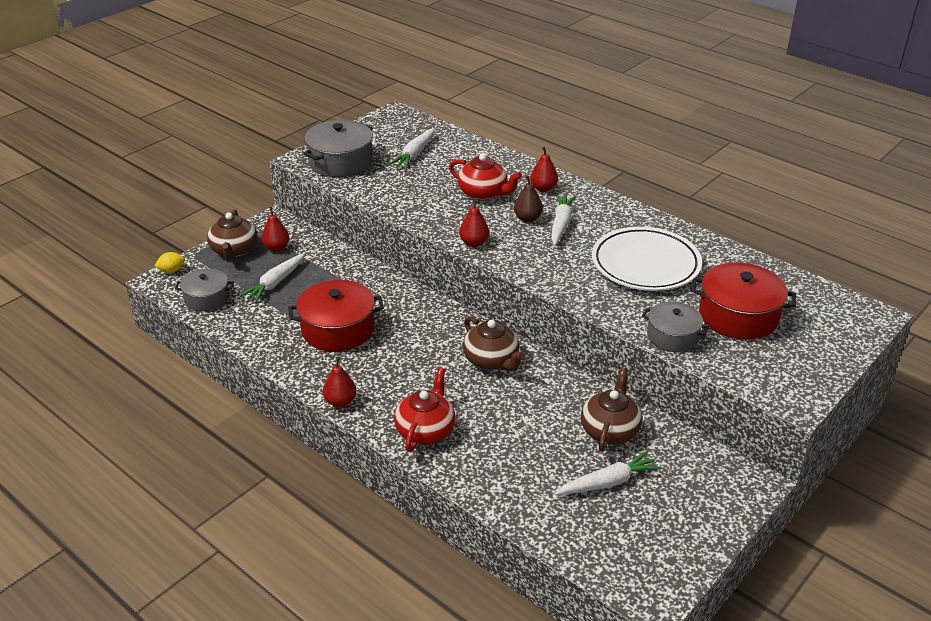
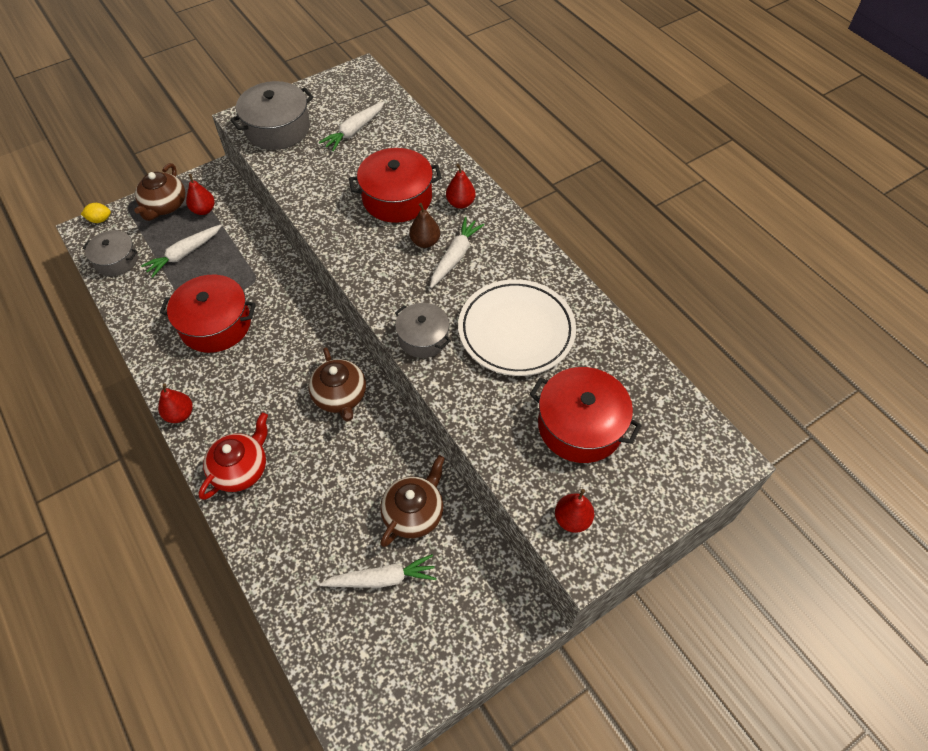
camera: 15 degrees right, 20 degrees up
(474, 243) = (356, 264): red pear -> red pear (572, 519)
(483, 193) = (397, 198): red teapot -> red pot
(672, 336) = (497, 438): grey pot -> grey pot (423, 338)

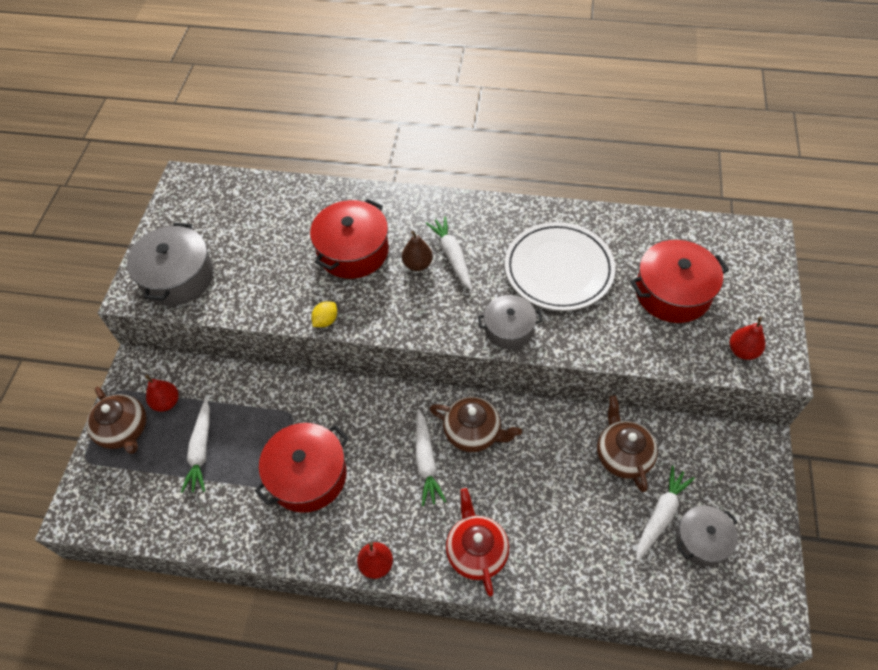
camera: 45 degrees left, 0 degrees up
(100, 220) = (76, 495): yellow lemon -> yellow lemon (326, 321)
(116, 260) = (144, 511): grey pot -> grey pot (701, 540)
(354, 131) = (246, 229): white carrot -> white carrot (426, 461)
(460, 203) = (403, 217): red pear -> none

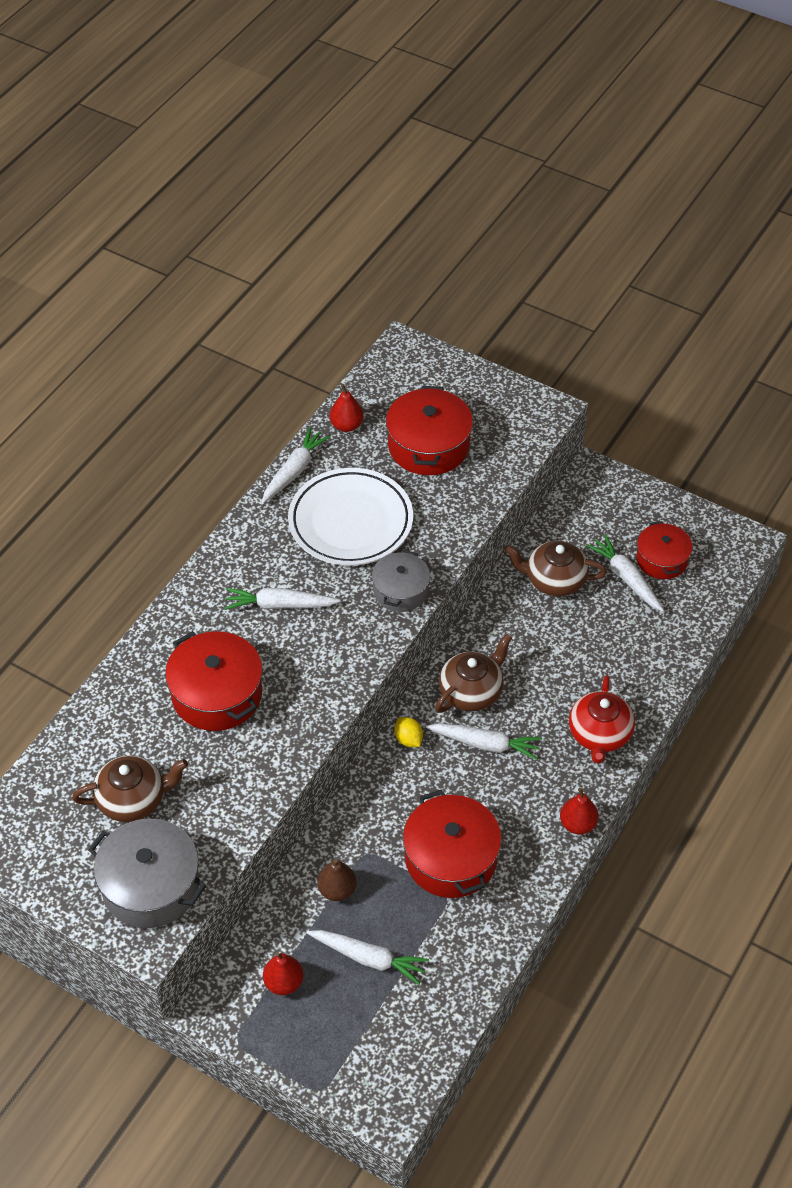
camera: 70 degrees left, 5 degrees down
(124, 430) = (300, 1038): brown teapot -> brown teapot (133, 799)
(326, 321) = (302, 748): yellow lemon -> yellow lemon (408, 739)
(417, 264) = (272, 640): brown pear -> brown pear (337, 890)
(476, 551) = (599, 734): red teapot -> red teapot turned 90 degrees counterclockwise
(586, 216) = (294, 471): none -> white carrot
(701, 540) = (662, 559): grey pot -> red pot
(742, 351) = (519, 426): red pear -> red pear (346, 425)

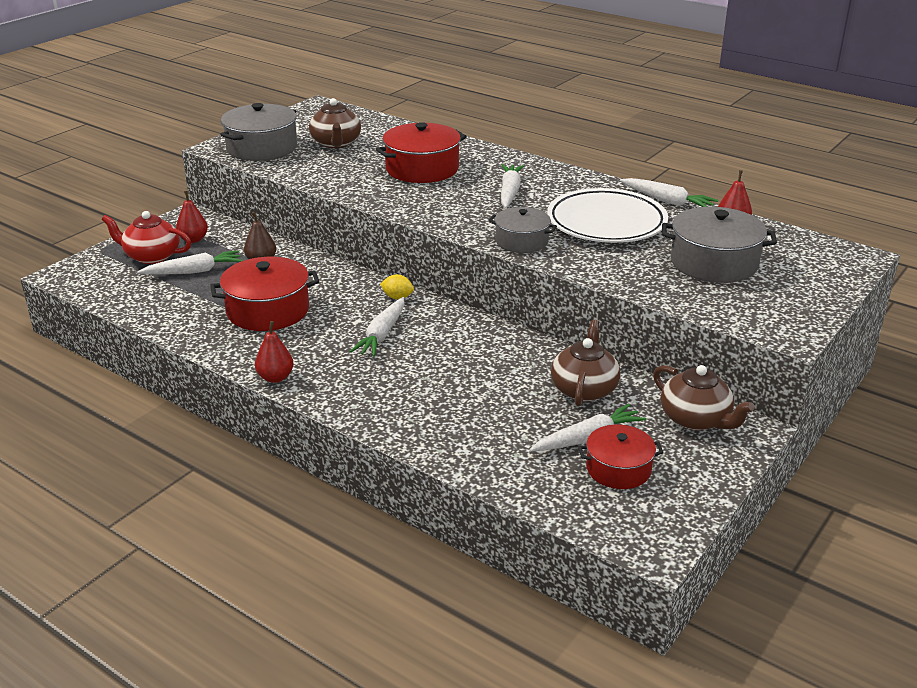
camera: 95 degrees right, 20 degrees down
(368, 958) = (194, 271): white carrot -> white carrot turned 135 degrees counterclockwise
(408, 739) = (397, 297): yellow lemon -> yellow lemon turned 45 degrees clockwise
(428, 446) = (714, 263): red pot -> grey pot
(472, 691) = (444, 331): brown teapot -> brown teapot (696, 419)
(599, 734) = (376, 400): red teapot -> red teapot (151, 256)

